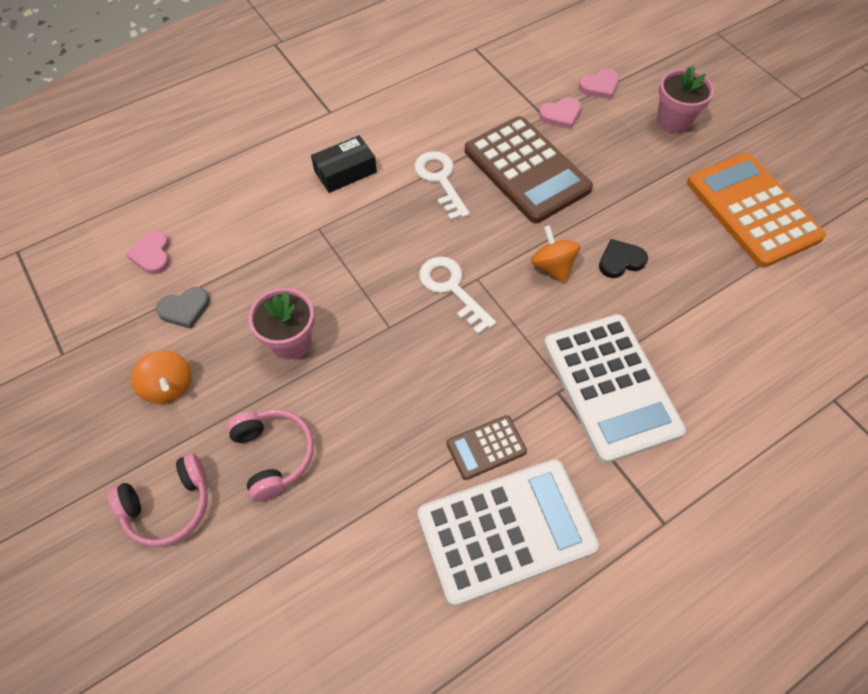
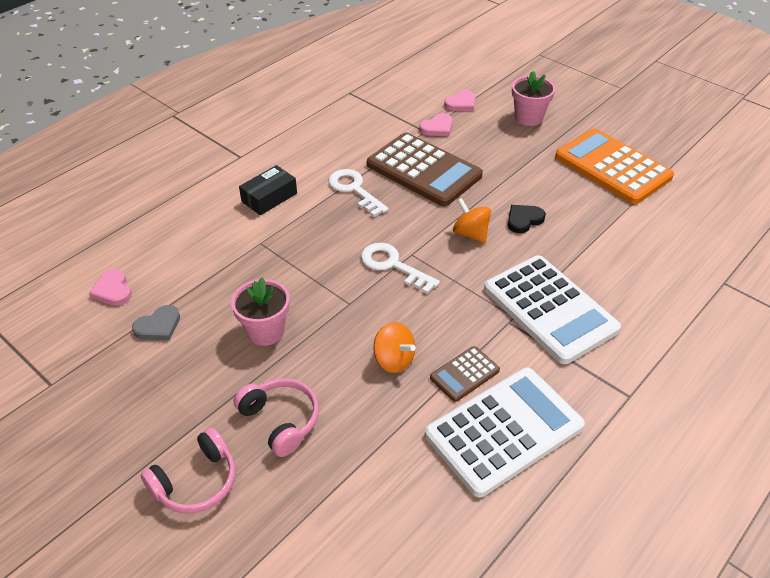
camera: 15 degrees left, 15 degrees down
(169, 386) = (164, 388): orange spinning top -> orange spinning top (394, 360)

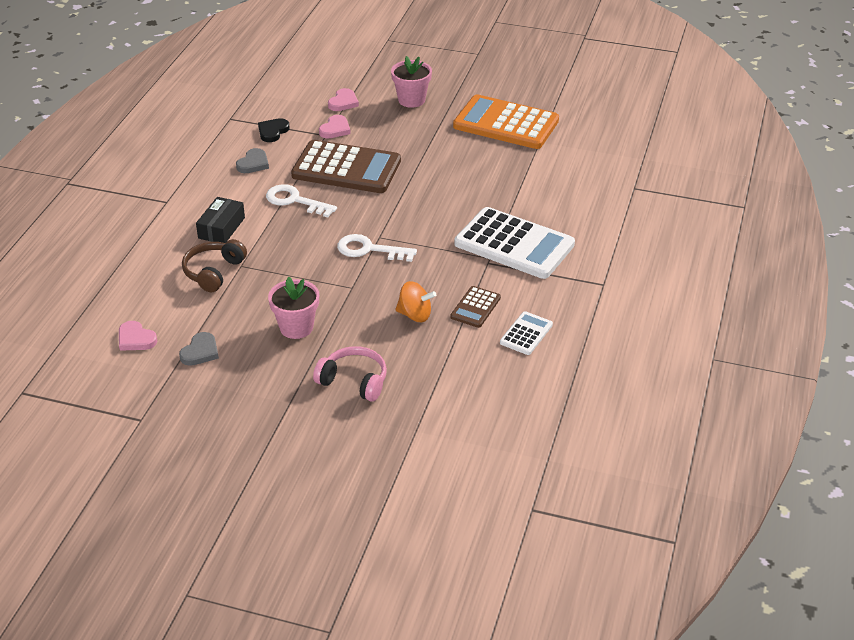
camera: 25 degrees left, 5 degrees down
(196, 482) = (317, 439): pink headphones -> none
(231, 242) = (213, 272): none -> brown headphones
(341, 141) = (253, 163): none -> grey heart
(470, 234) = (419, 208): orange spinning top -> none
(504, 430) = (526, 334): white calculator -> white calculator, size x0.47
(524, 220) = (456, 185): black heart -> black heart (272, 131)

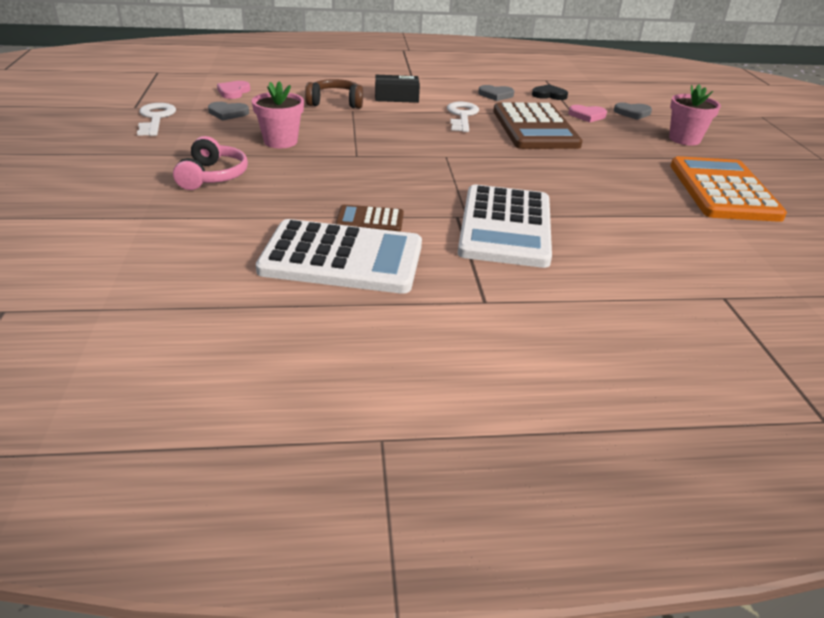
camera: 65 degrees right, 5 degrees down
(343, 102) = (632, 113): pink heart -> grey heart
(369, 250) = (421, 154): white key -> white key (156, 118)
(415, 315) = (334, 190): orange spinning top -> none
(526, 334) = (342, 258): white calculator -> white calculator, size x2.12

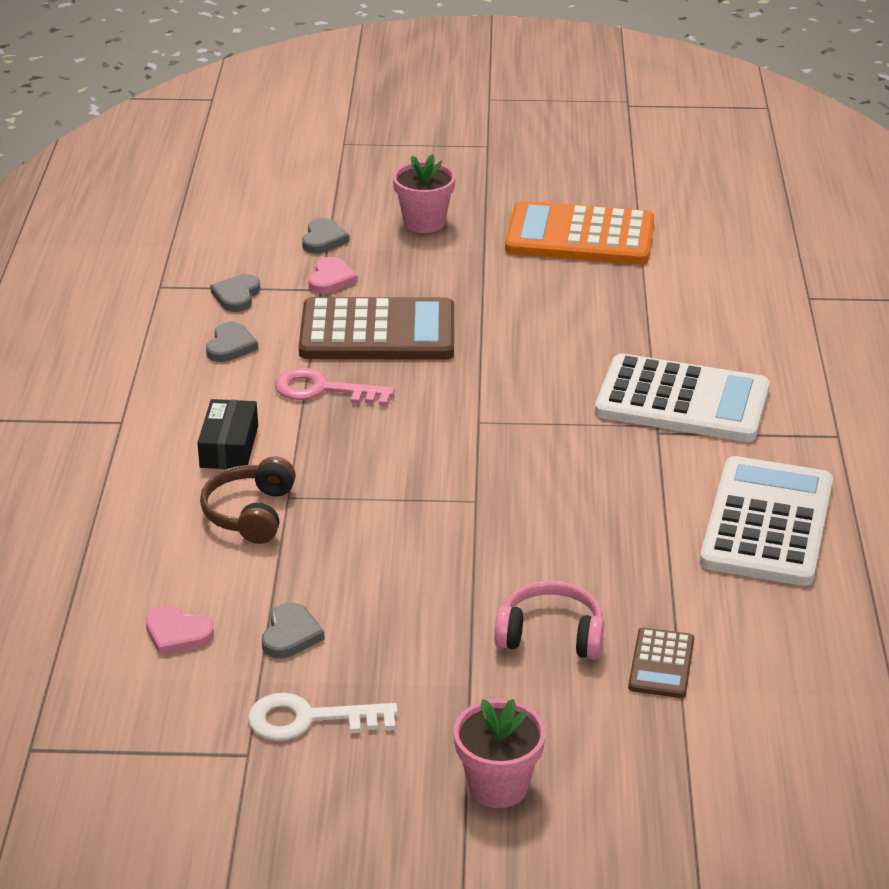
camera: 80 degrees left, 0 degrees up
(280, 141) = (422, 573): pink flower pot -> pink flower pot (498, 786)
(370, 220) = (674, 498): brown calculator -> brown calculator (661, 664)
(462, 116) = (323, 390): white key -> pink key
(549, 95) = (236, 296): black heart -> grey heart

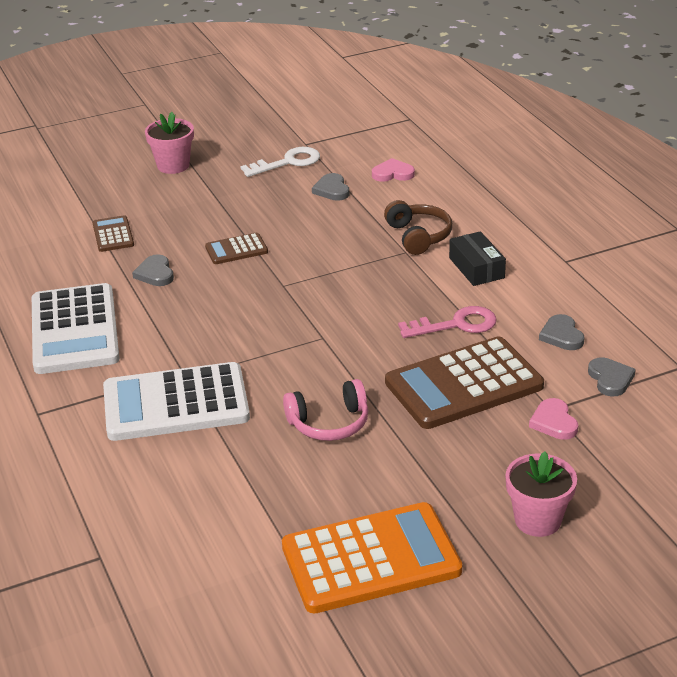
camera: 155 degrees right, 0 degrees up
(323, 239) = (608, 463): grey heart -> grey heart (155, 273)
(499, 574) = (236, 249): none -> brown calculator
(551, 635) = (185, 230): pink headphones -> pink headphones (329, 423)

